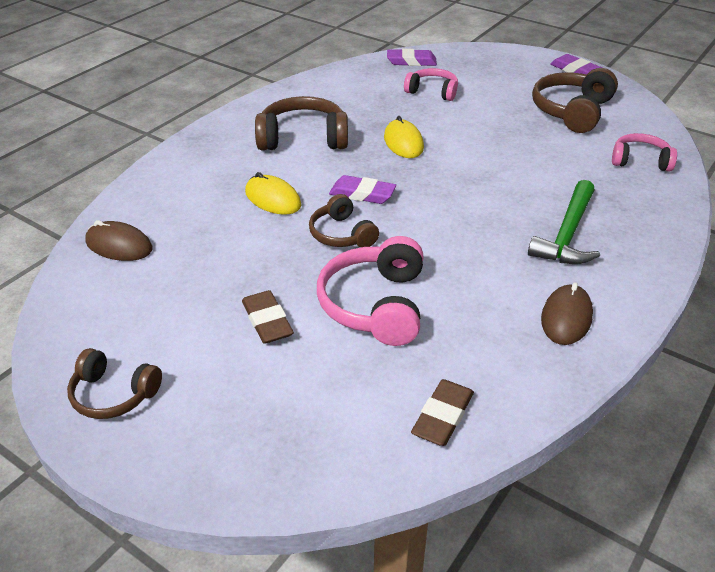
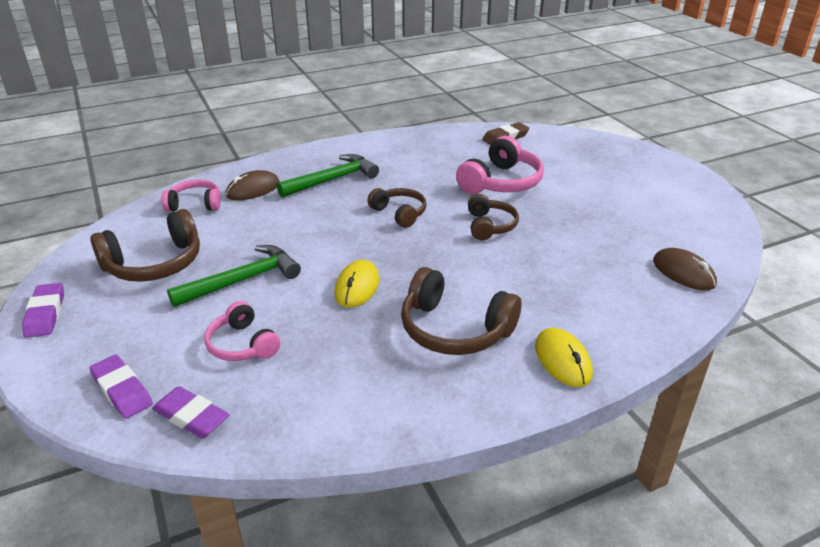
camera: 150 degrees left, 5 degrees down
(113, 394) = (684, 187): brown headphones -> brown headphones (399, 213)
(267, 321) = (576, 193): brown eraser -> none
(273, 199) = (528, 271): yellow mouse -> yellow mouse (563, 360)
(362, 194) = (446, 250): purple eraser -> purple eraser (122, 390)
(492, 121) = (242, 280): none -> green hammer
(566, 317) = (397, 149): brown mouse -> brown mouse (253, 189)
(640, 161) = (195, 204): pink headphones -> pink headphones turned 135 degrees clockwise

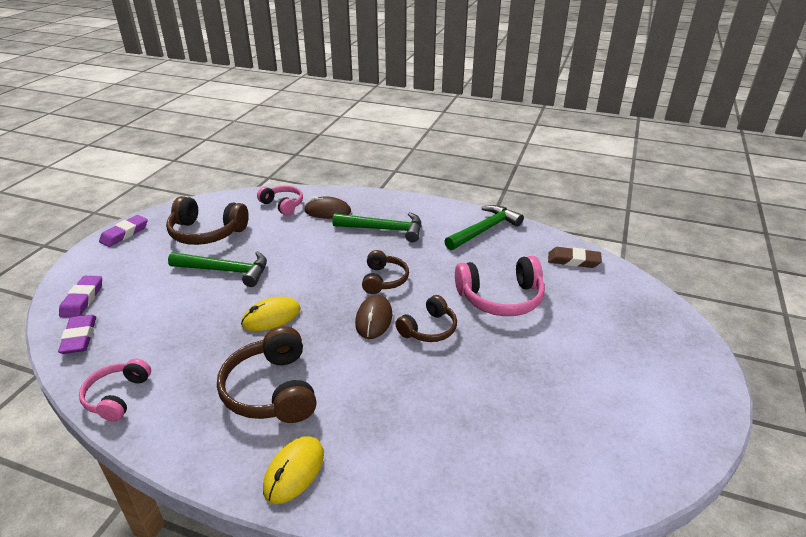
camera: 45 degrees right, 0 degrees up
(242, 344) = (162, 312): pink headphones -> pink headphones (117, 396)
(413, 145) = (484, 230): none -> green hammer
(683, 272) = (519, 483): brown mouse -> brown mouse (374, 319)

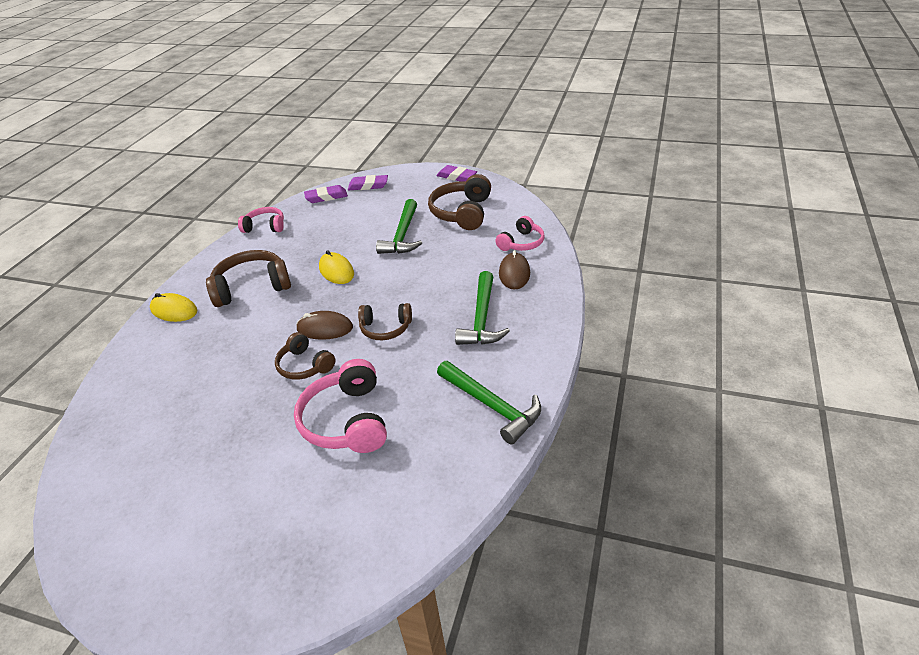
camera: 90 degrees right, 5 degrees up
(573, 260) = (422, 501): brown eraser -> none

